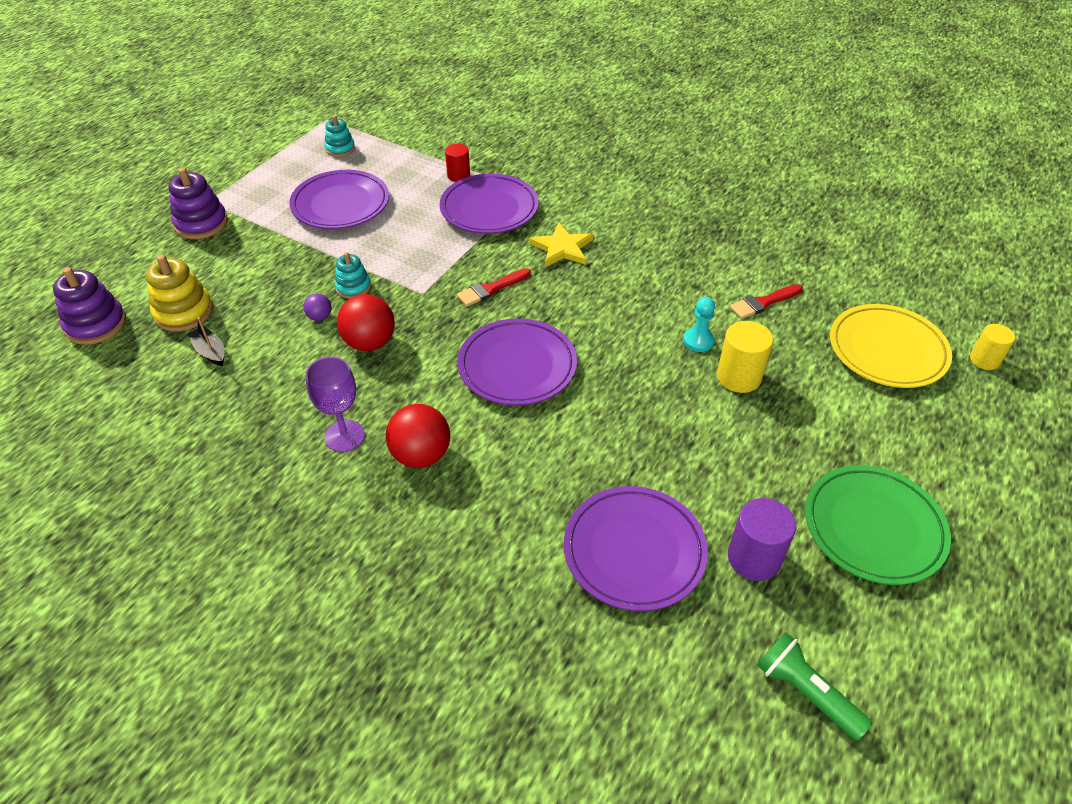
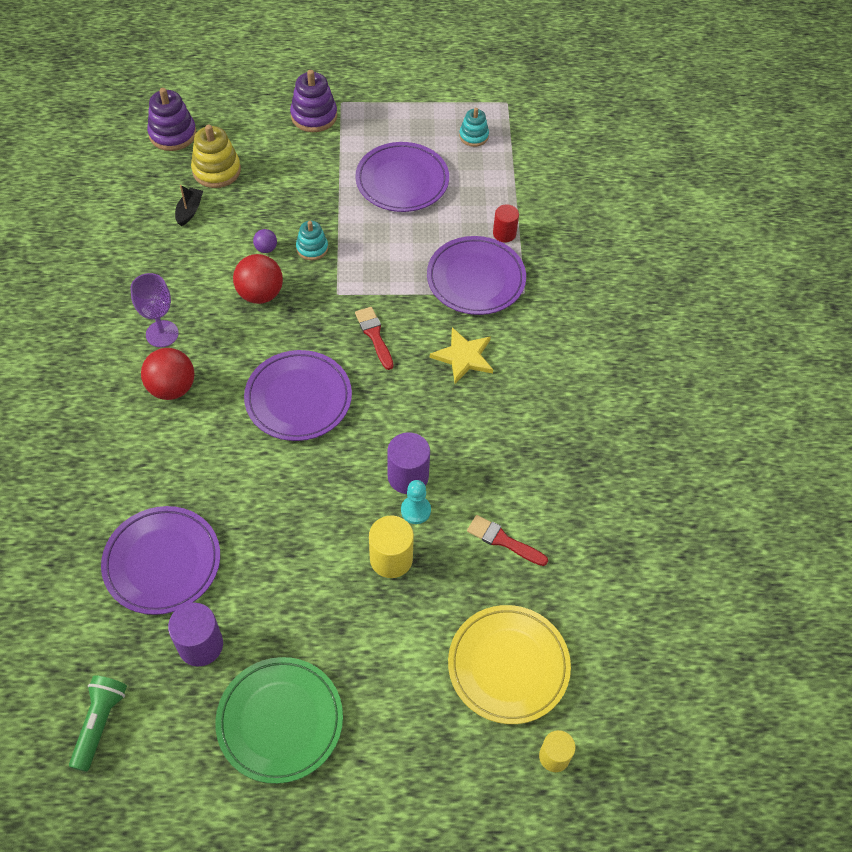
camera: 55 degrees right, 10 degrees up
(491, 289) = (374, 335): red brush -> red brush turned 45 degrees clockwise
(659, 331) = (408, 476): none -> purple cylinder

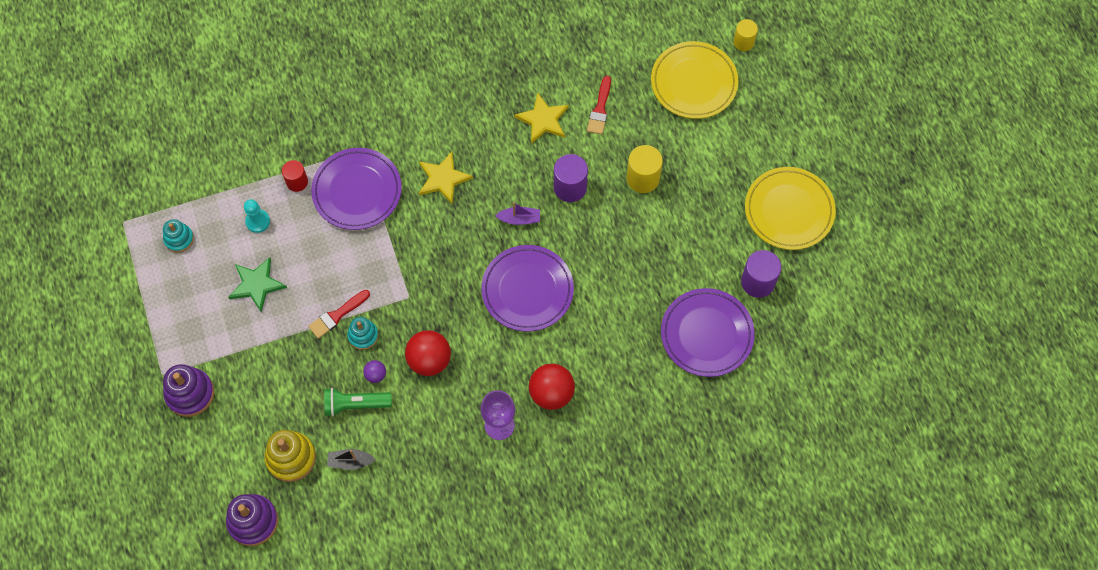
camera: 105 degrees left, 10 degrees up
(99, 723) = (838, 325): green flashlight -> green flashlight (355, 404)
(280, 721) = (789, 210): green plate -> yellow plate
(374, 335) = (443, 253): red brush -> red brush (337, 315)
(387, 415) = (519, 219): none -> purple boat
(402, 181) = (257, 284): purple plate -> green star
(415, 510) = (597, 173): turquoise pawn -> turquoise pawn (258, 221)
(507, 474) = (543, 120): none -> yellow star

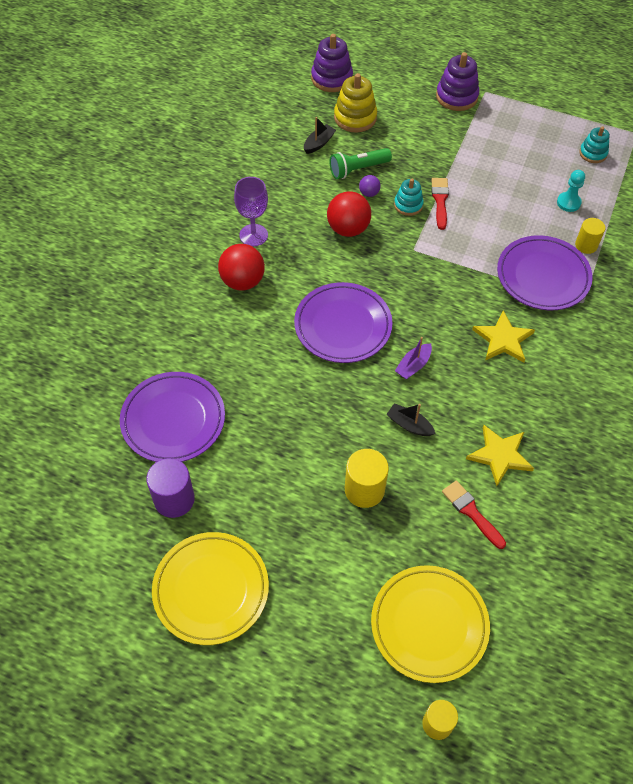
camera: 130 degrees right, 10 degrees down
(257, 284) = (511, 173): green star -> none
(297, 182) = (586, 245): red cylinder -> yellow cylinder
(355, 404) = (358, 169): green flashlight -> green flashlight turned 150 degrees counterclockwise
(570, 187) = (409, 425): purple cylinder -> black boat

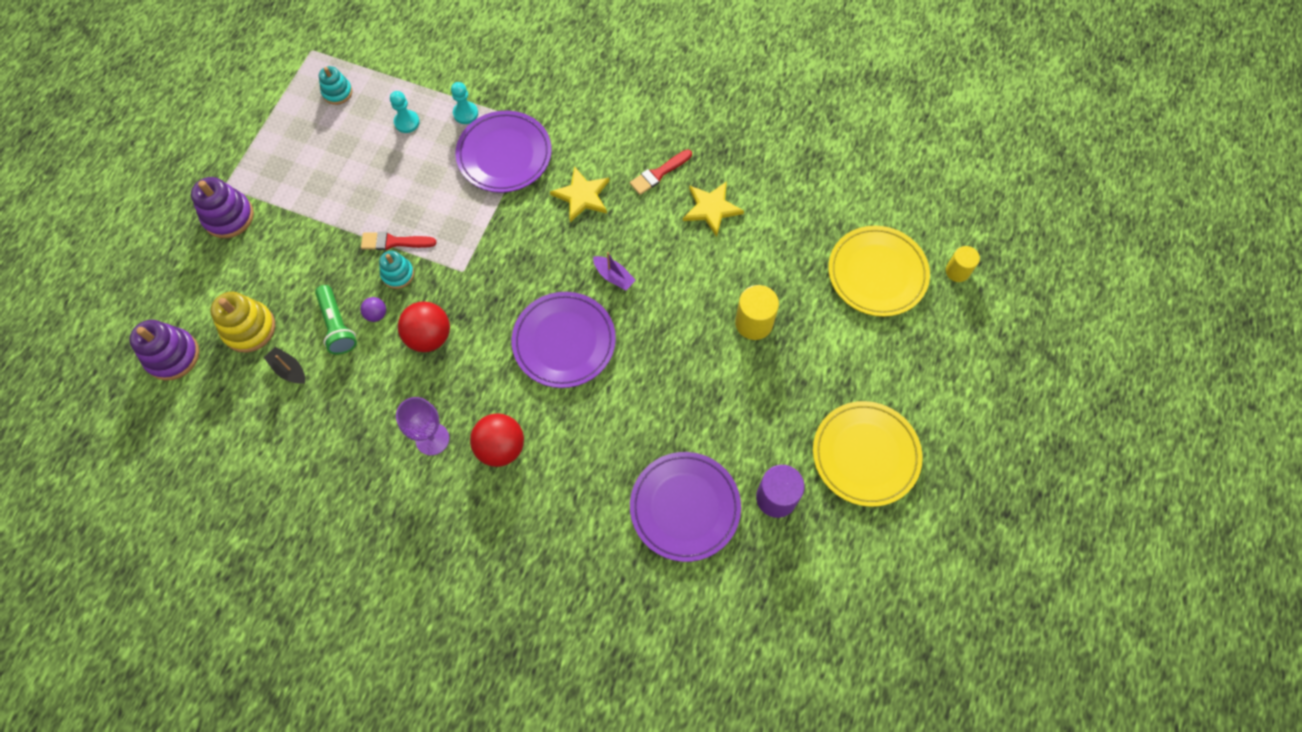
camera: 90 degrees left, 10 degrees up
(409, 425) = (682, 282): black boat -> none
(471, 512) = (770, 235): red brush -> red brush (658, 173)
(586, 245) = (465, 113): yellow cylinder -> turquoise pawn

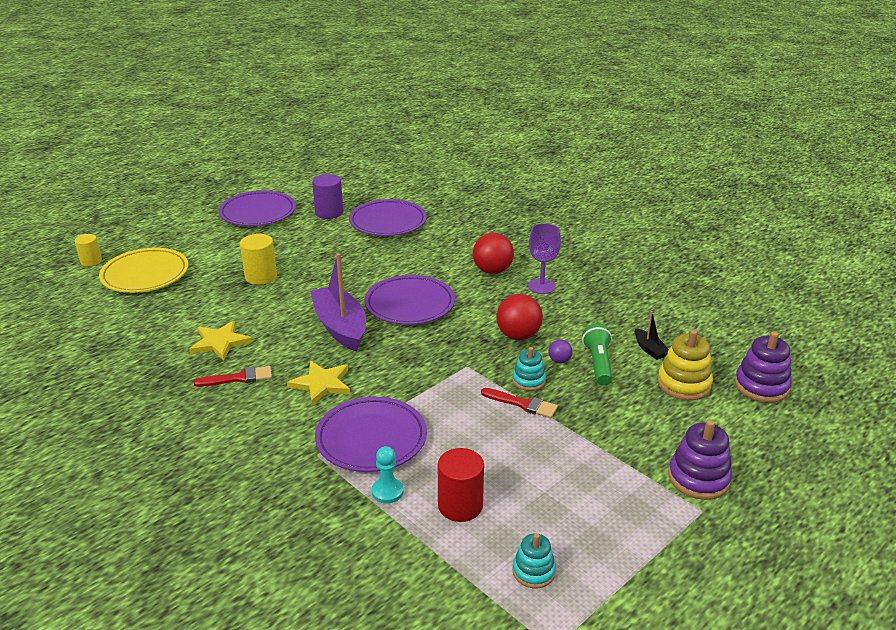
camera: 155 degrees left, 35 degrees down
(407, 122) = (460, 505): turquoise pawn -> red cylinder
(614, 276) = (340, 327): purple boat -> purple boat, size x2.20
(865, 455) = (258, 213): yellow plate -> purple plate

